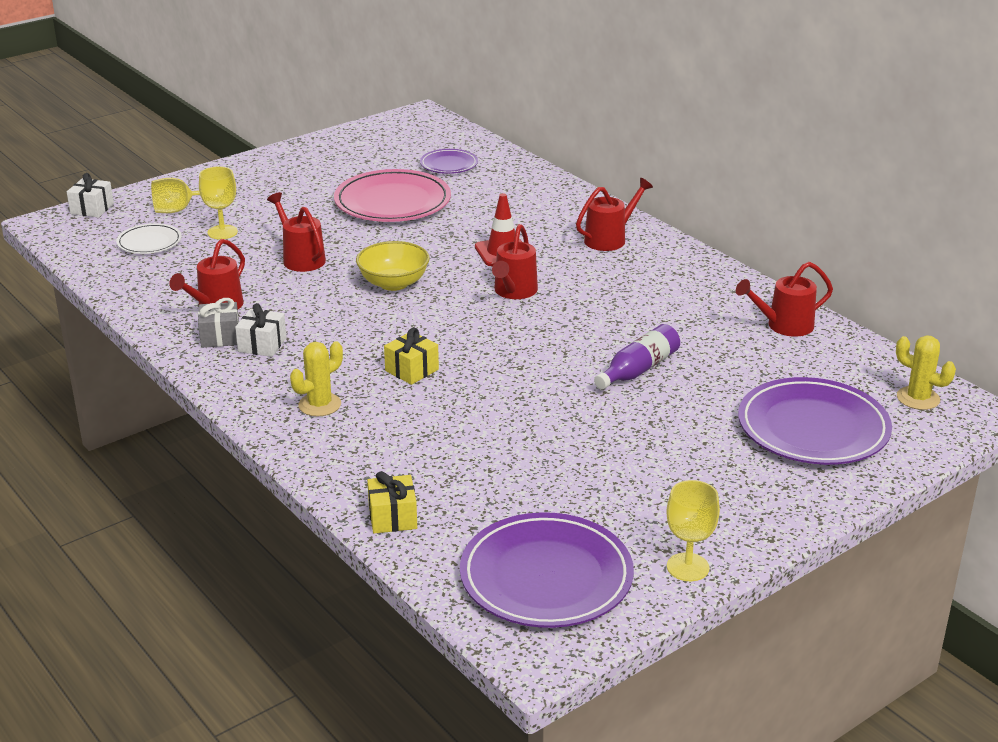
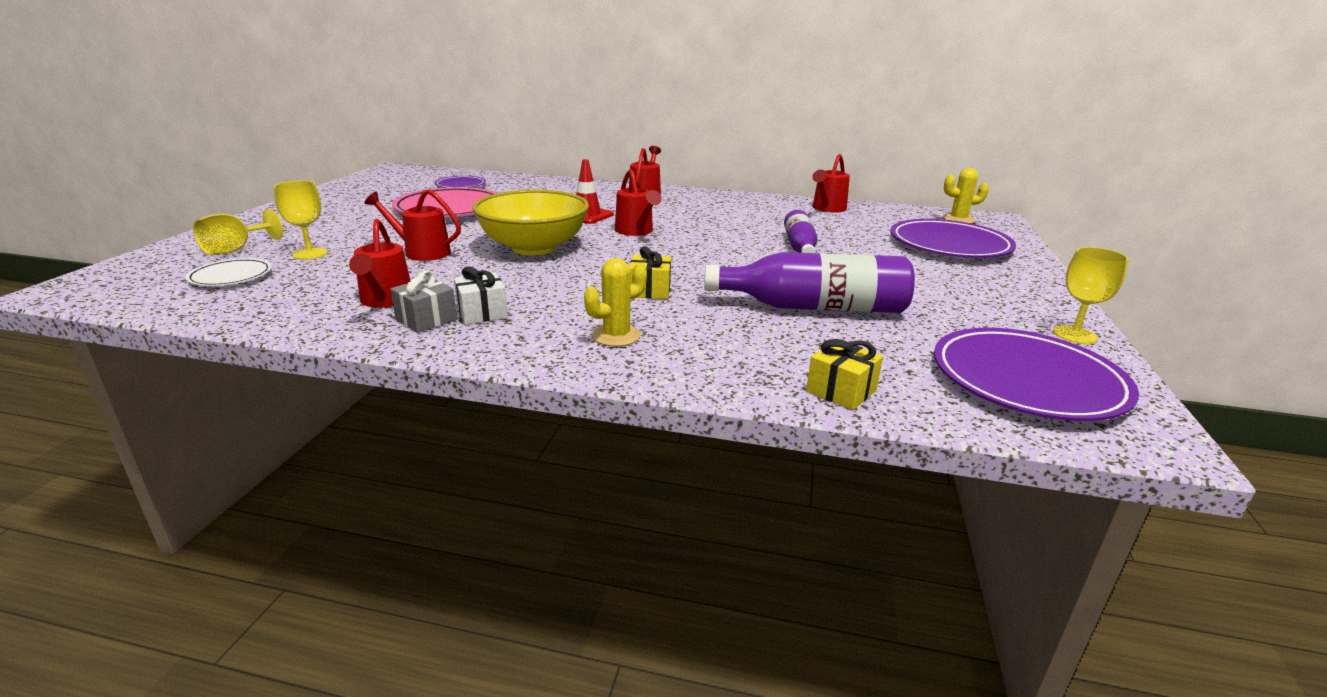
camera: 40 degrees left, 5 degrees down
(92, 209) = (117, 269): white gift -> none
(319, 405) = (616, 336): yellow cactus -> yellow cactus turned 45 degrees clockwise
(393, 283) = (534, 247): yellow bowl -> yellow bowl, size x1.59
(514, 442) = (814, 307): none -> purple bottle

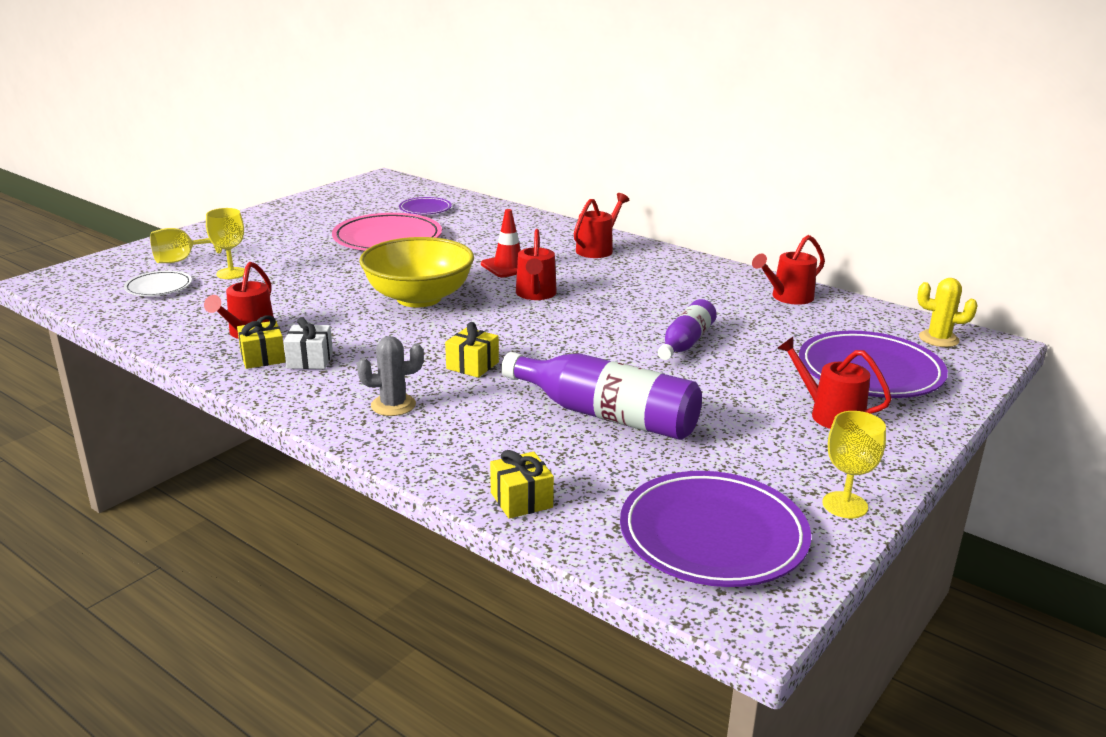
camera: 25 degrees right, 0 degrees up
(421, 252) = (318, 287): red watering can -> red watering can (829, 414)
(426, 319) = (263, 357): grey gift -> yellow gift
(616, 336) = (393, 405): yellow cactus -> grey cactus

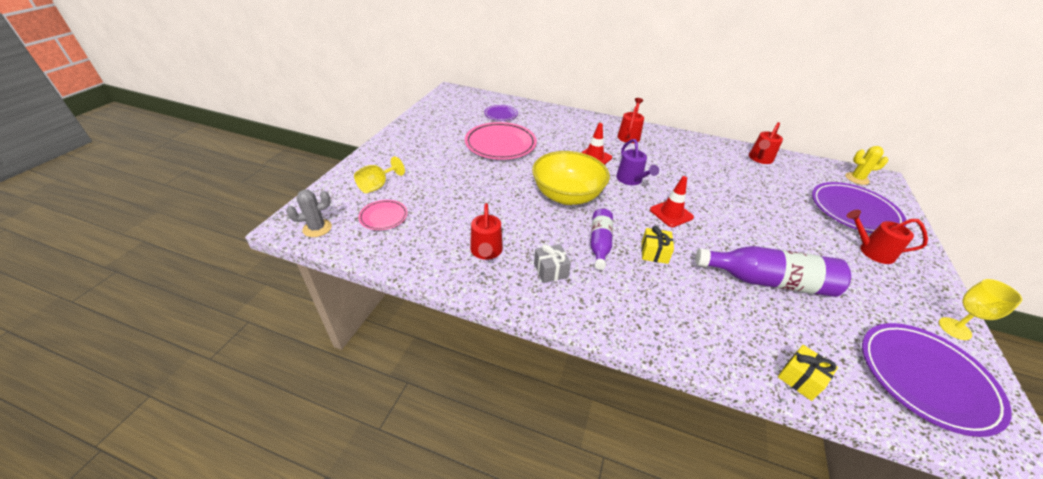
camera: 20 degrees left, 15 degrees up
(159, 287) = (383, 217): white plate -> pink plate
(231, 273) = (425, 193): yellow goblet -> none
(263, 357) = (517, 275): yellow gift -> none
(310, 360) = (550, 270): white gift -> grey gift
(393, 405) = (642, 304): grey cactus -> grey cactus (317, 228)
(535, 295) = (631, 180): red watering can -> purple watering can
(550, 334) = (671, 213): none -> red traffic cone
(686, 342) = (747, 206): purple bottle -> purple bottle (599, 243)

